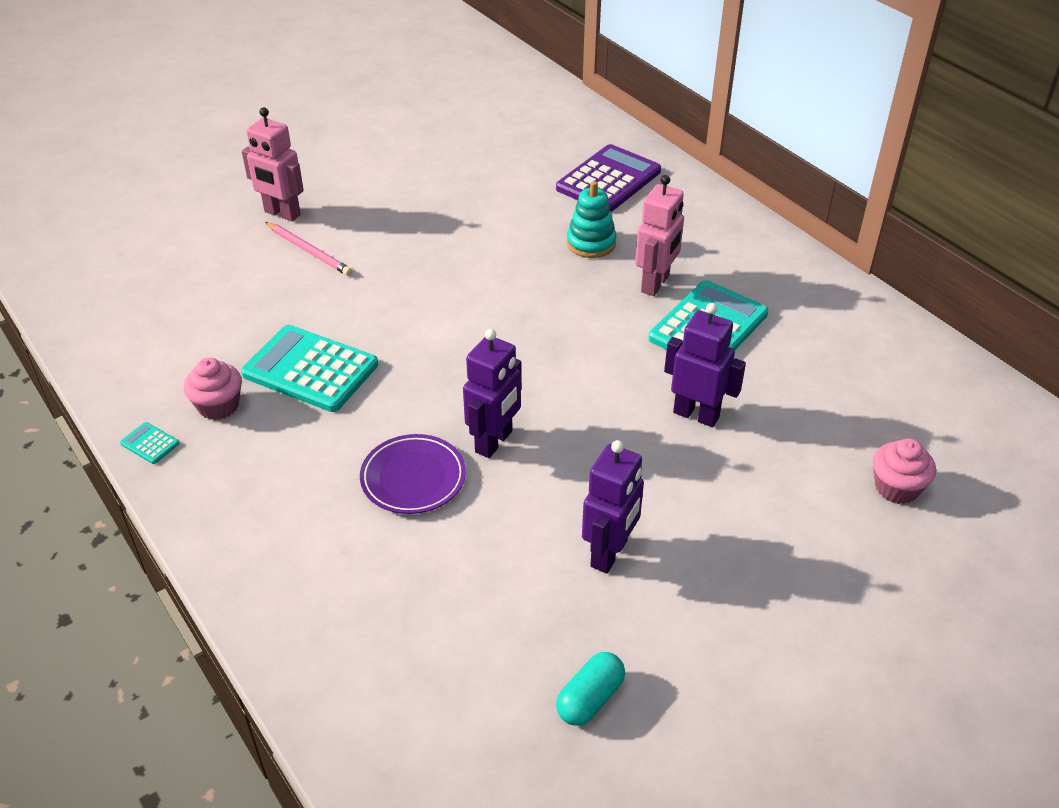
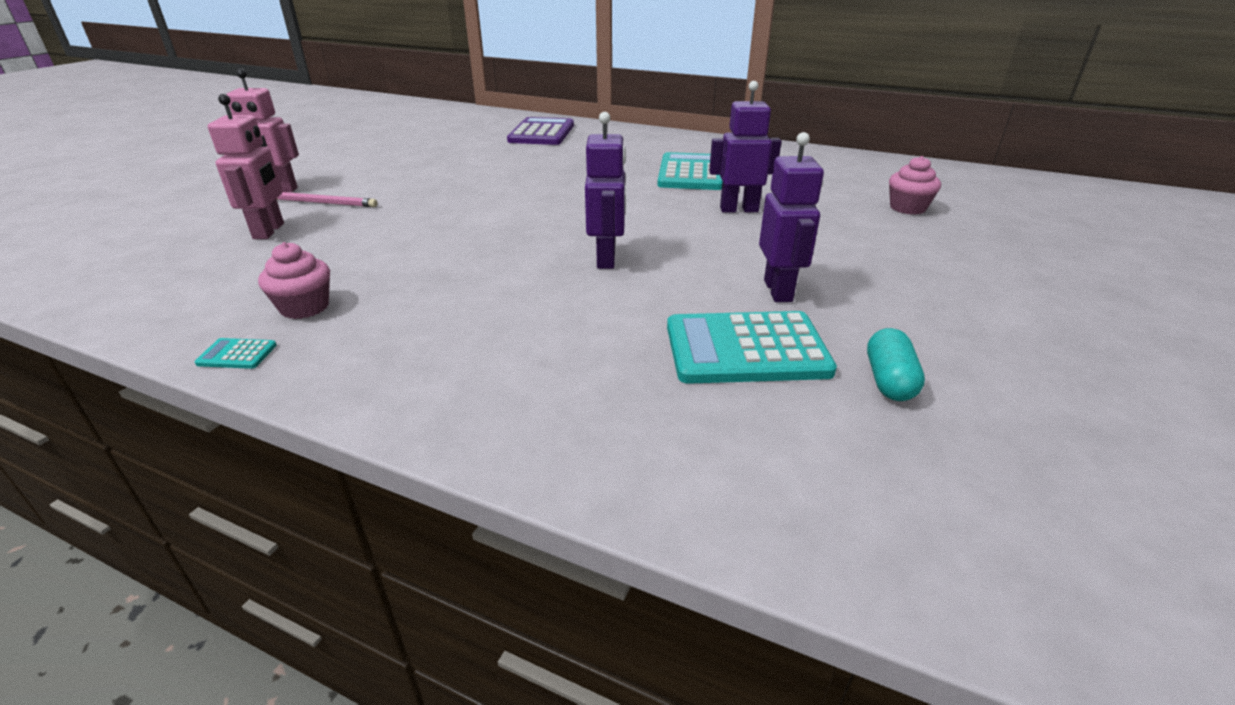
camera: 30 degrees left, 10 degrees down
(310, 370) = (388, 262): turquoise calculator -> turquoise calculator (746, 349)
(413, 478) = (559, 297): purple plate -> none
(591, 243) = (562, 157): turquoise stacking toy -> none
(655, 284) = (631, 164): pink robot -> pink robot (269, 231)

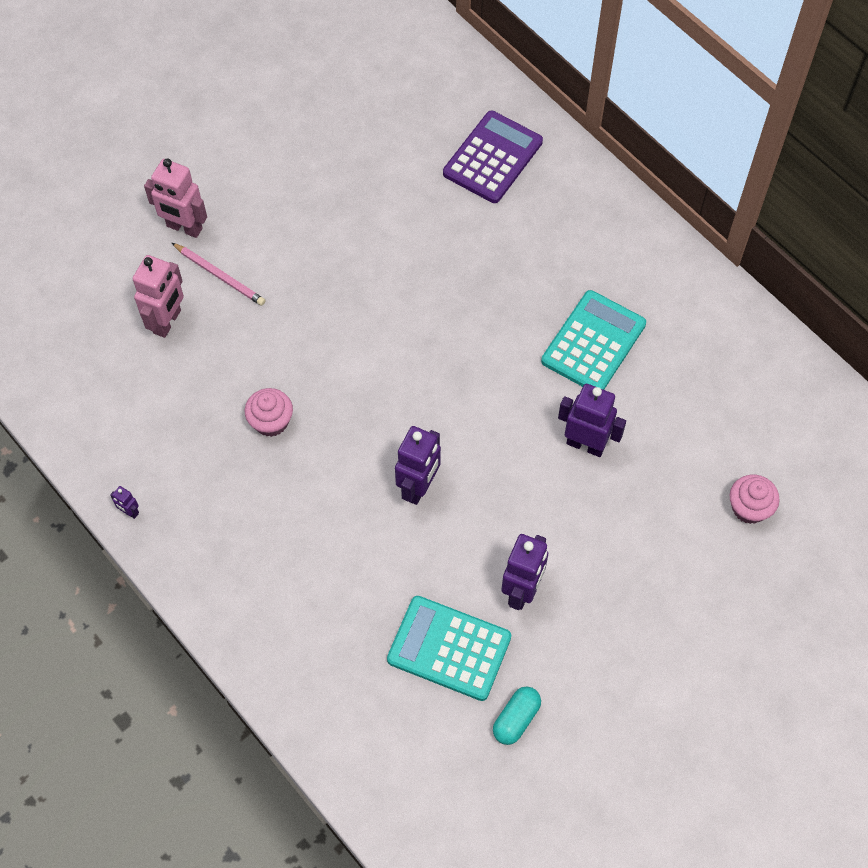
camera: 25 degrees right, 30 degrees up
(237, 354) = (129, 512): turquoise calculator -> purple robot
(304, 307) = (178, 467): pink cupcake -> pink cupcake (271, 421)

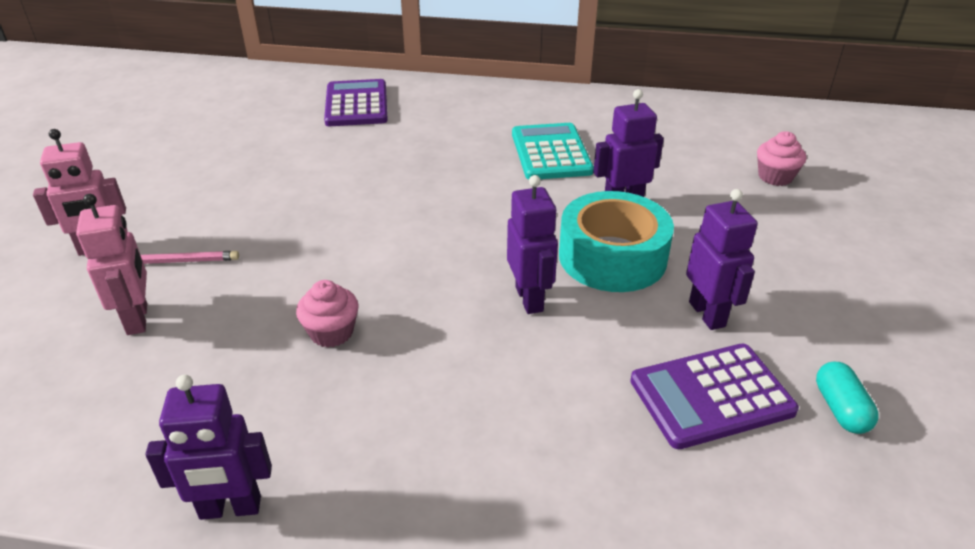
camera: 40 degrees left, 25 degrees down
(129, 512) = (230, 508): purple robot -> purple robot, size x2.21
(449, 648) = (711, 396): turquoise calculator -> purple calculator
(516, 492) = (612, 257): none -> turquoise tape

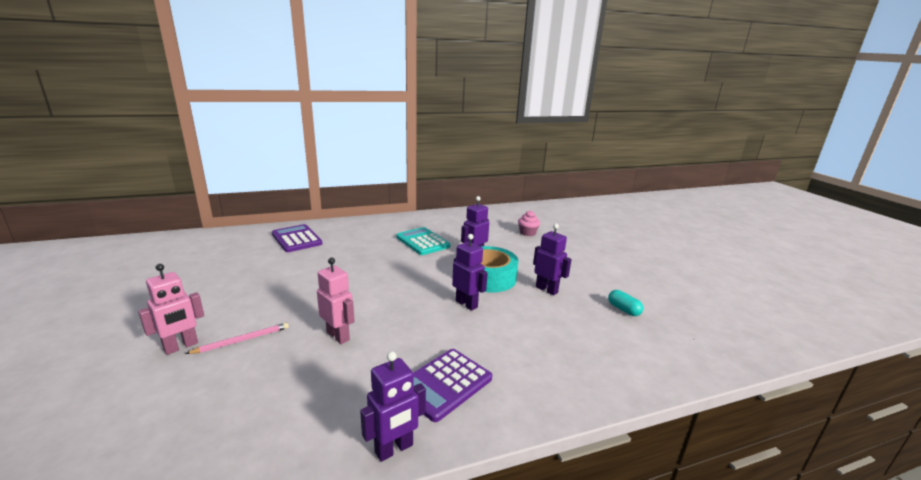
camera: 30 degrees left, 15 degrees down
(138, 319) = (245, 376): pink robot -> pink robot (338, 336)
(331, 332) = (377, 347): pink cupcake -> none
(711, 396) = (575, 320): purple calculator -> purple calculator (444, 384)

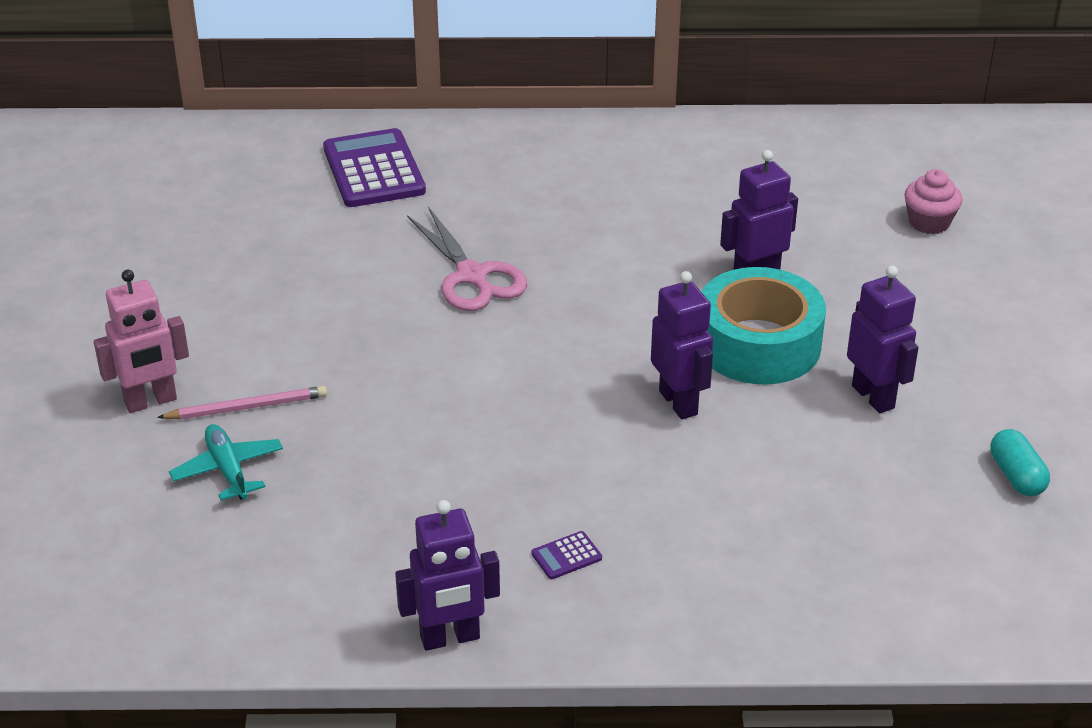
camera: 20 degrees right, 15 degrees up
(232, 375) = (228, 470): none -> turquoise plane
(338, 336) = (410, 429): pink robot -> none
(352, 269) = (472, 276): none -> pink scissors
(422, 242) = (652, 217): turquoise calculator -> none
(444, 384) = (566, 556): purple calculator -> purple calculator, size x0.41

